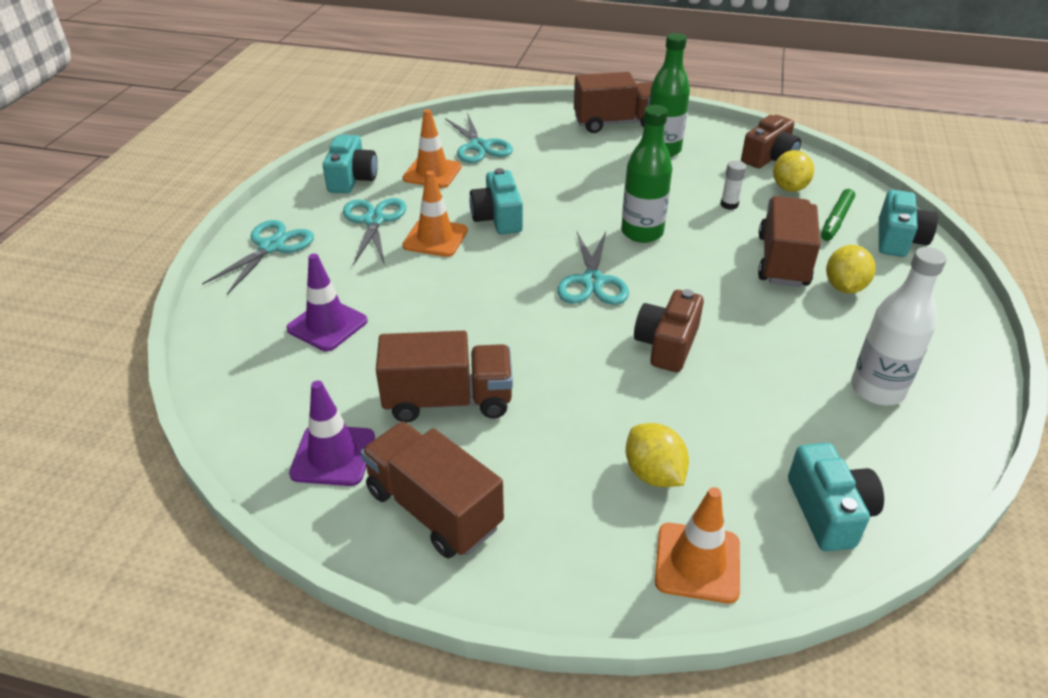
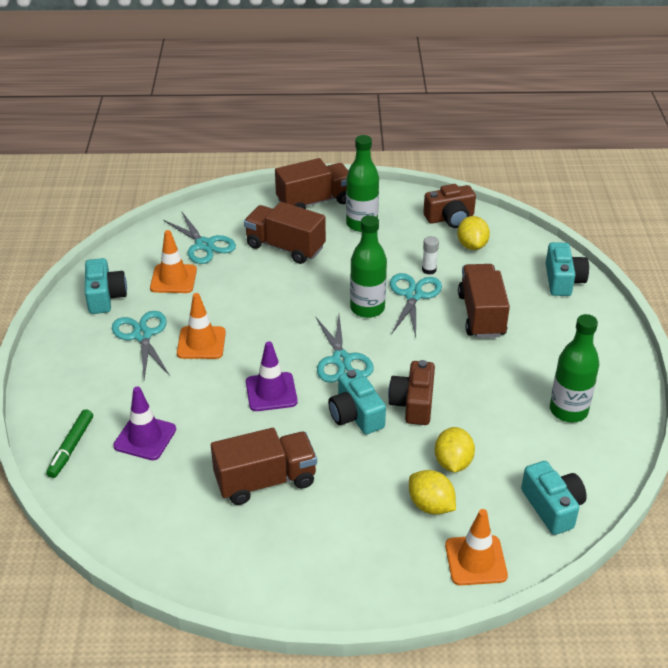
camera: 15 degrees left, 0 degrees up
(271, 247) = (65, 376): turquoise scissors -> turquoise scissors (413, 295)
(333, 455) = (196, 541): purple traffic cone -> purple traffic cone (271, 392)
(434, 508) = (286, 563): brown truck -> brown truck (285, 247)
(498, 218) = (246, 314): turquoise camera -> turquoise camera (356, 415)
(769, 158) = (450, 218): brown camera -> brown camera turned 45 degrees clockwise
(836, 220) = (514, 271): green marker -> green marker (71, 447)
(844, 287) = (531, 330): yellow lemon -> yellow lemon (453, 463)
(877, 390) = (568, 410): white bottle -> green bottle

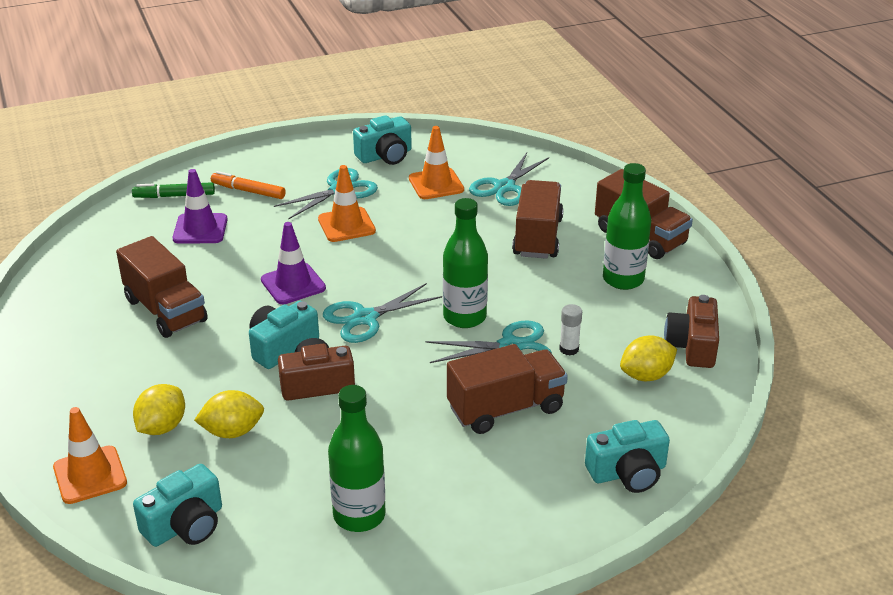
camera: 70 degrees right, 5 degrees down
(100, 394) = (248, 191): none -> orange marker
(450, 218) = (692, 346): brown camera -> brown camera turned 45 degrees clockwise

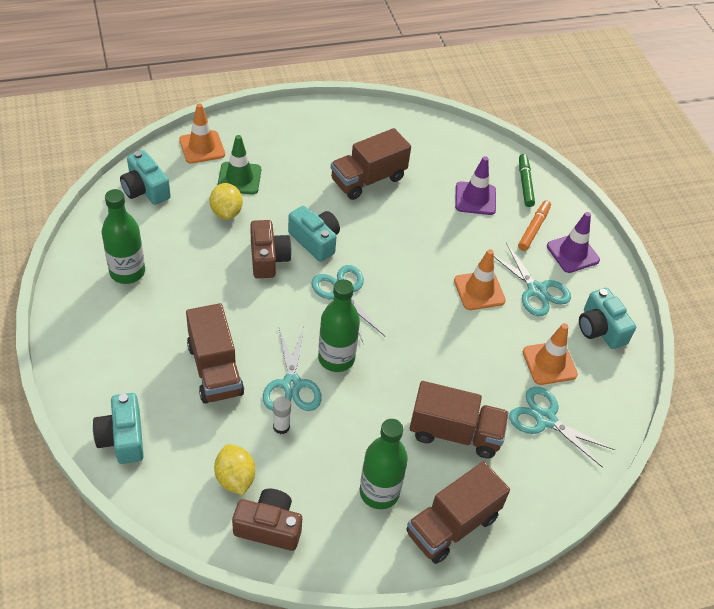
camera: 90 degrees right, 15 degrees up
(162, 427) = (239, 178): yellow lemon -> green traffic cone
(293, 284) = (394, 251): purple traffic cone -> purple traffic cone (572, 253)

